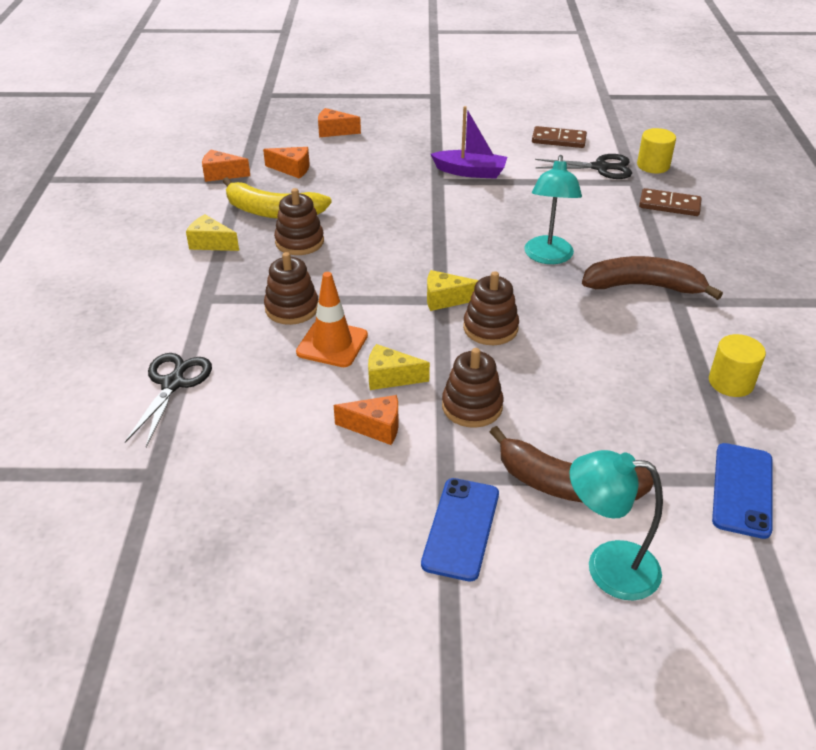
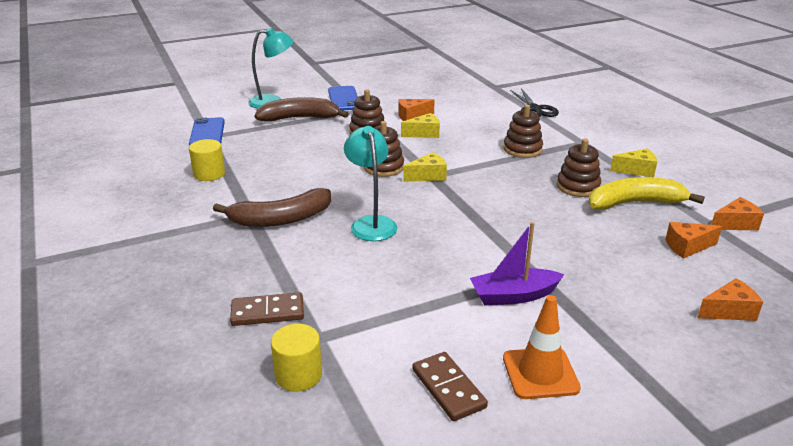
camera: 155 degrees right, 10 degrees down
(332, 344) = (474, 139): orange traffic cone -> orange traffic cone (540, 373)
(558, 140) = (448, 388): brown domino -> brown domino turned 75 degrees clockwise
(600, 168) = (367, 349): black scissors -> none

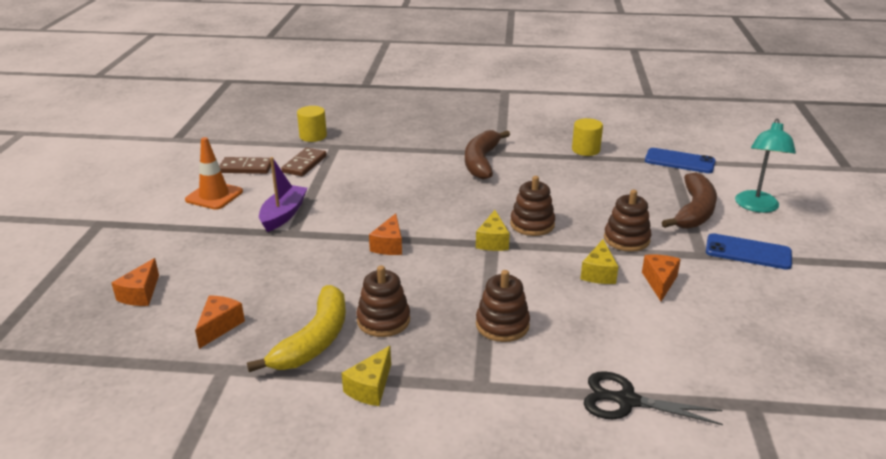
camera: 120 degrees right, 0 degrees up
(267, 312) = (375, 138): brown domino -> brown domino (304, 164)
(371, 223) = (437, 192): turquoise lamp -> none
(735, 224) = (202, 386): orange cheese -> orange cheese (389, 245)

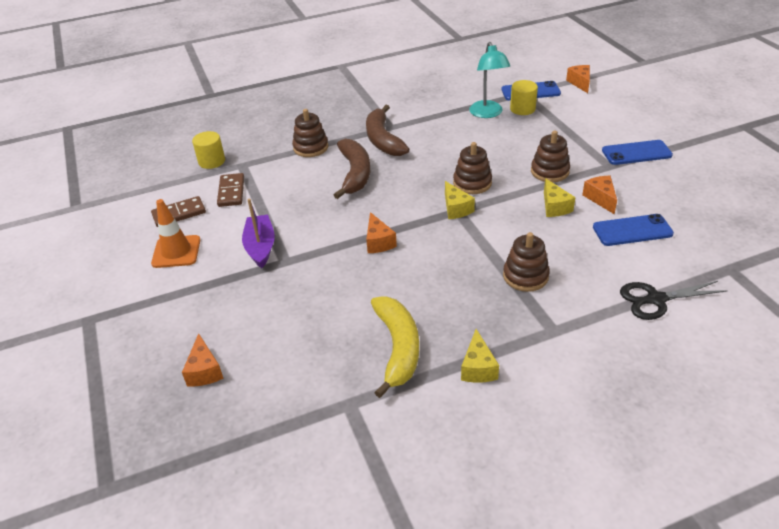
camera: 25 degrees left, 10 degrees up
(219, 326) = (307, 370): orange cheese -> orange cheese (580, 83)
(383, 320) = (435, 309): brown stacking toy -> brown stacking toy (310, 148)
(585, 150) = (454, 103): yellow cylinder -> yellow cylinder (522, 109)
(666, 324) = (632, 230): none -> blue phone
(694, 211) = (575, 131): brown banana -> brown banana (355, 174)
(756, 207) = (613, 114): turquoise lamp -> turquoise lamp (487, 113)

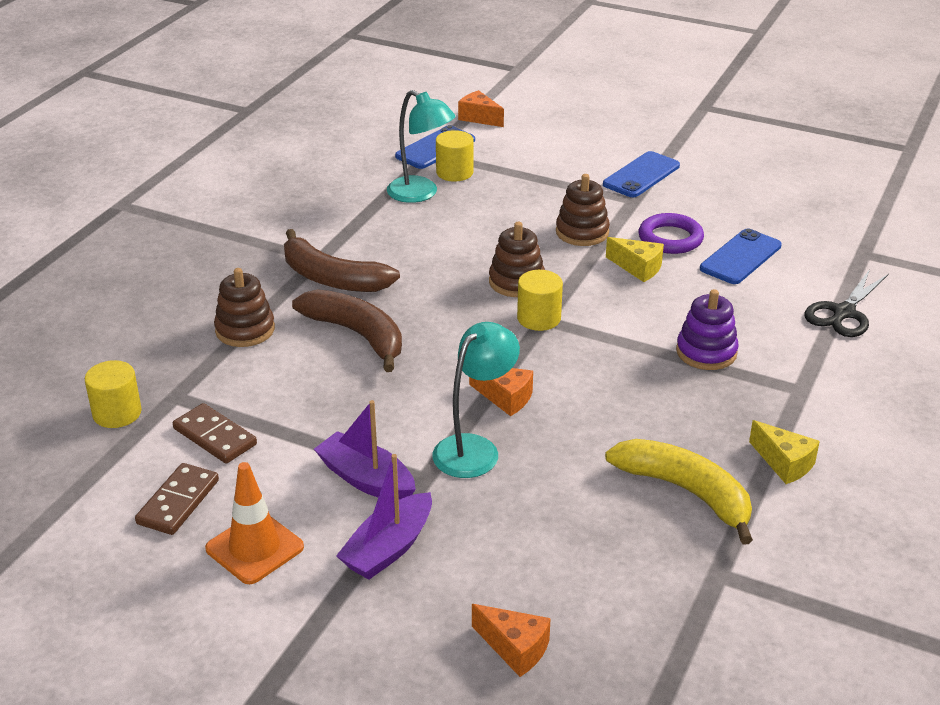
camera: 45 degrees left, 5 degrees down
(223, 286) = (388, 548): none -> purple boat
(327, 260) = (474, 448): none -> turquoise lamp
(456, 208) = (539, 318): yellow cheese -> yellow cylinder
(525, 276) = (706, 352): brown stacking toy -> purple stacking toy
(600, 198) = (670, 238): orange cheese -> purple ring

